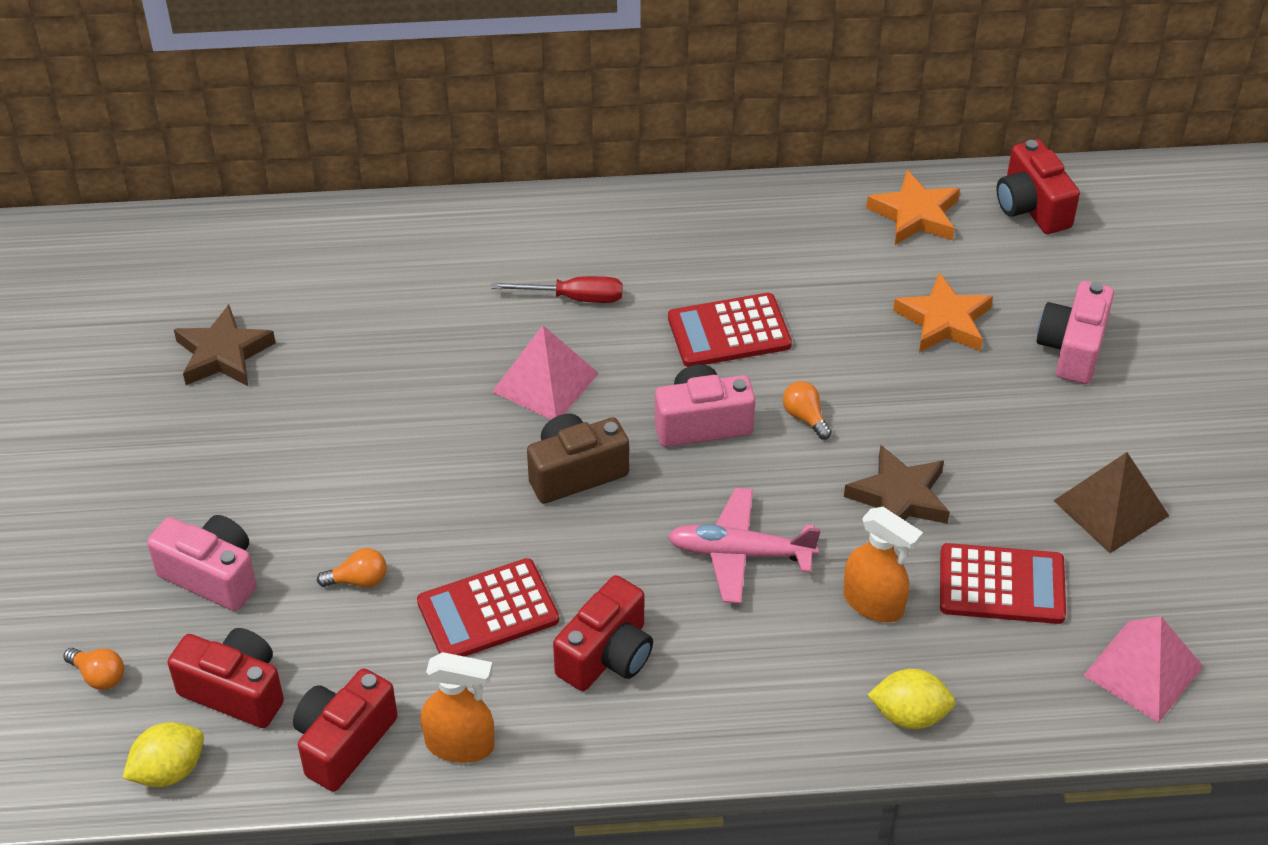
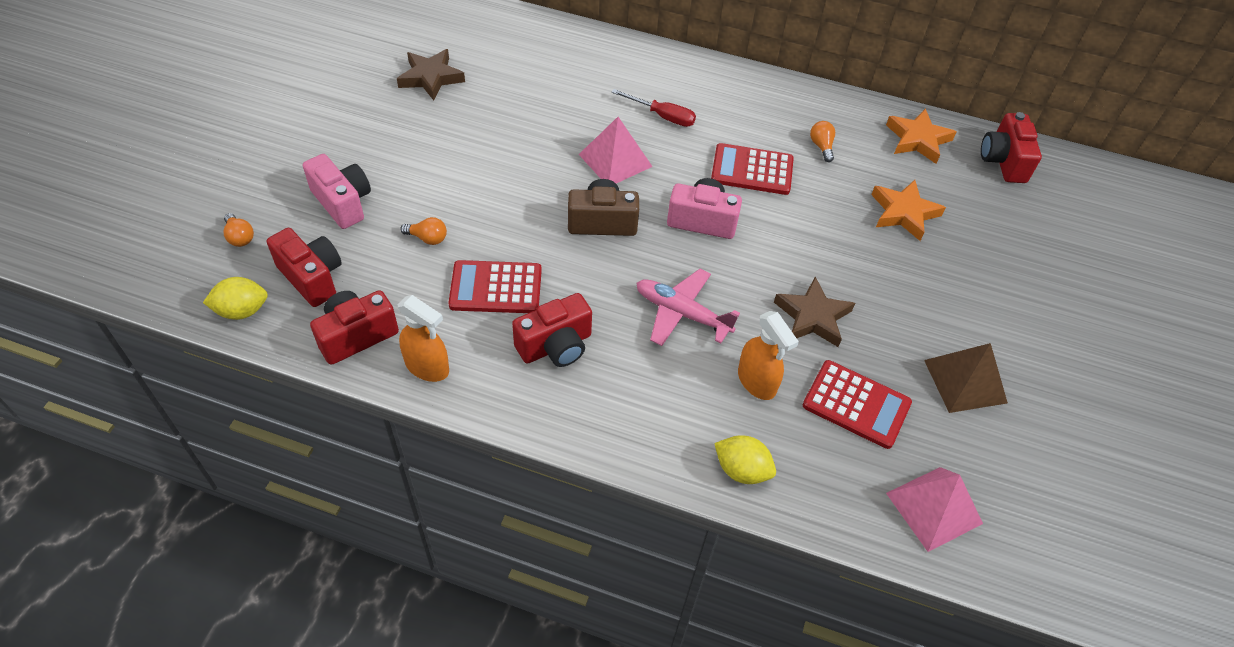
camera: 20 degrees right, 5 degrees up
(805, 417) = (774, 241): orange light bulb -> orange light bulb (821, 146)
(1072, 349) = (988, 262): pink camera -> none

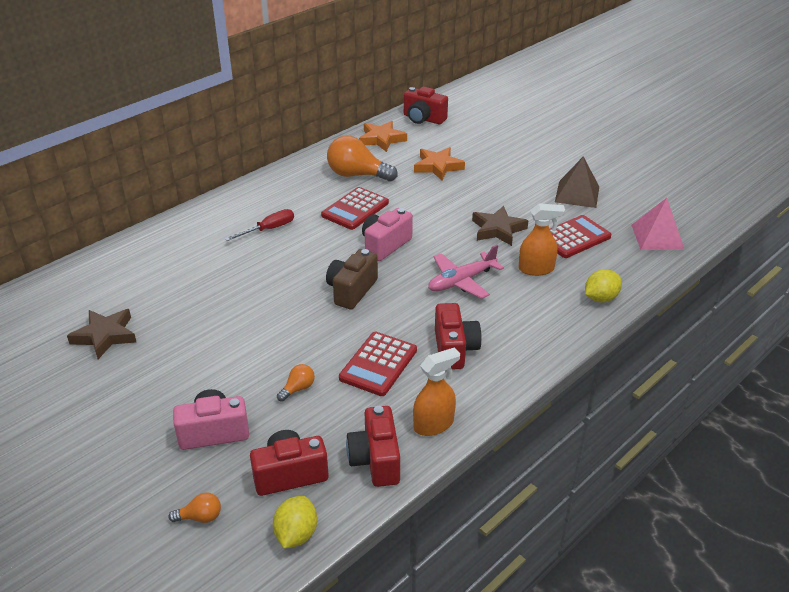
camera: 60 degrees left, 15 degrees down
(615, 160) = (294, 265): pink pyramid -> none
(821, 146) = (357, 175): orange light bulb -> orange light bulb, size x2.18

